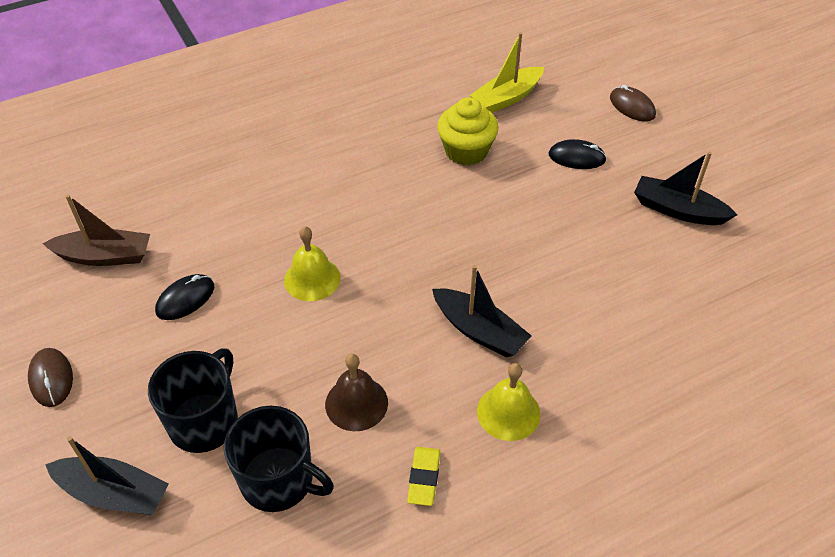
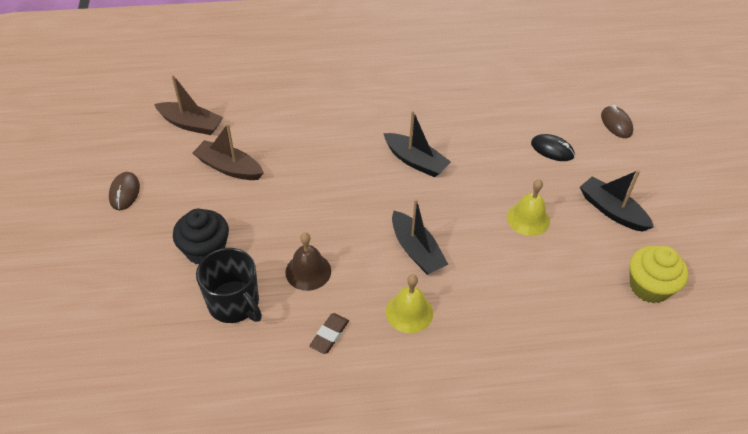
camera: 20 degrees right, 0 degrees up
(114, 493) = (130, 276): black boat -> black boat (416, 161)
(185, 299) = (229, 167): black mouse -> brown boat
(205, 421) = (205, 250): black mug -> black cupcake
(312, 279) = (318, 179): yellow bell -> yellow bell (528, 219)
(424, 478) = (329, 335): yellow eraser -> brown eraser
(466, 151) = (470, 122): yellow cupcake -> yellow cupcake (649, 287)
(506, 98) = (520, 91): yellow boat -> none

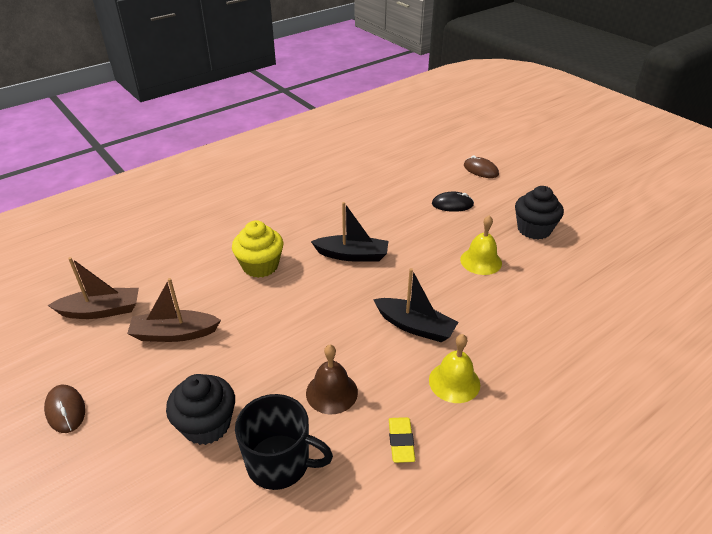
camera: 30 degrees left, 10 degrees down
(329, 335) = (401, 442): brown eraser -> yellow eraser
(612, 210) = (534, 229): black boat -> black cupcake
(649, 287) = (610, 271): yellow cupcake -> yellow cupcake (260, 266)

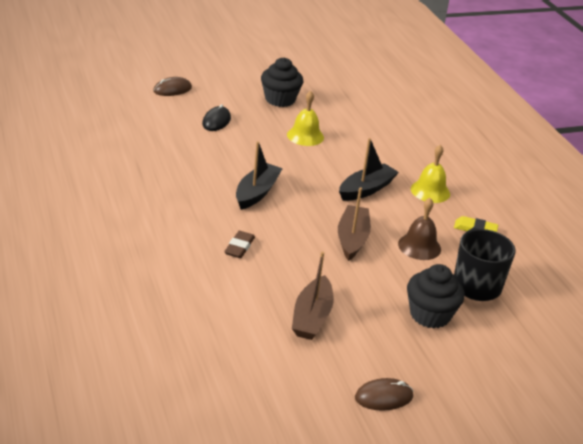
camera: 75 degrees left, 5 degrees down
(101, 311) = (250, 363): brown boat -> brown boat (352, 239)
(260, 266) = (239, 247): yellow cupcake -> brown eraser

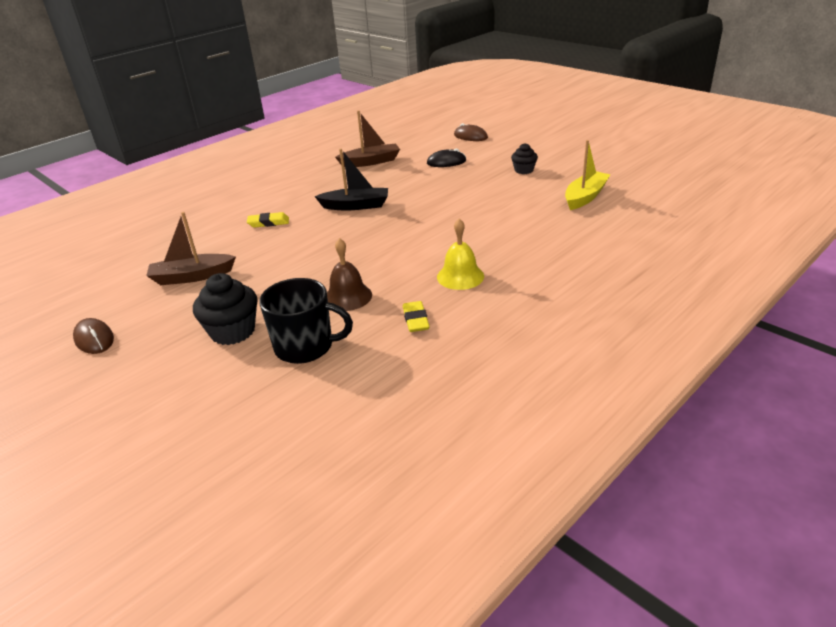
camera: 70 degrees right, 0 degrees up
(239, 247) = (268, 223): brown eraser -> yellow eraser
(280, 99) = (523, 170): black cupcake -> black cupcake, size x0.59
(305, 136) = (476, 196): yellow bell -> none
(352, 239) = (327, 262): brown boat -> brown boat (370, 162)
(356, 99) = (585, 197): none -> yellow boat
(366, 189) = (420, 245): black boat -> none

